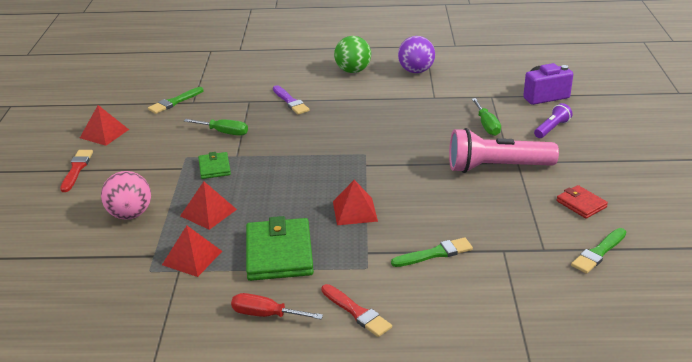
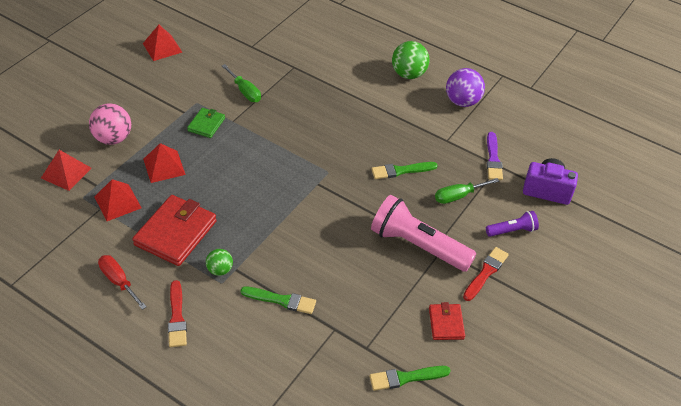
camera: 30 degrees right, 15 degrees up
(76, 169) = (115, 74): red brush -> red brush (486, 272)
(174, 102) = (238, 39): green brush -> green brush (401, 171)
(279, 253) = (176, 233): green wallet -> red wallet
(290, 102) = (324, 84): purple brush -> purple brush (493, 159)
(354, 211) = (264, 225): red pyramid -> red pyramid (66, 173)
(354, 259) = (220, 270): none -> green ball
(487, 125) = (458, 196): green screwdriver -> green screwdriver turned 45 degrees clockwise

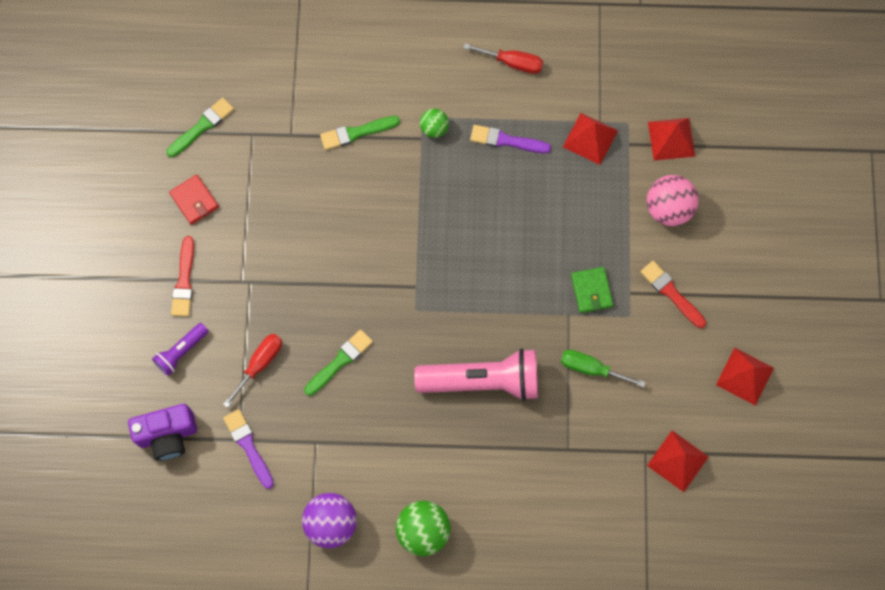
camera: 150 degrees right, 25 degrees up
(164, 166) = (585, 207): red pyramid -> red pyramid (677, 461)
(176, 233) = (506, 140): red wallet -> purple brush
(177, 317) = (434, 62): red brush -> red brush (671, 293)
(417, 245) = (267, 272): pink flashlight -> pink flashlight (483, 380)
(458, 196) = (260, 364): green screwdriver -> red screwdriver

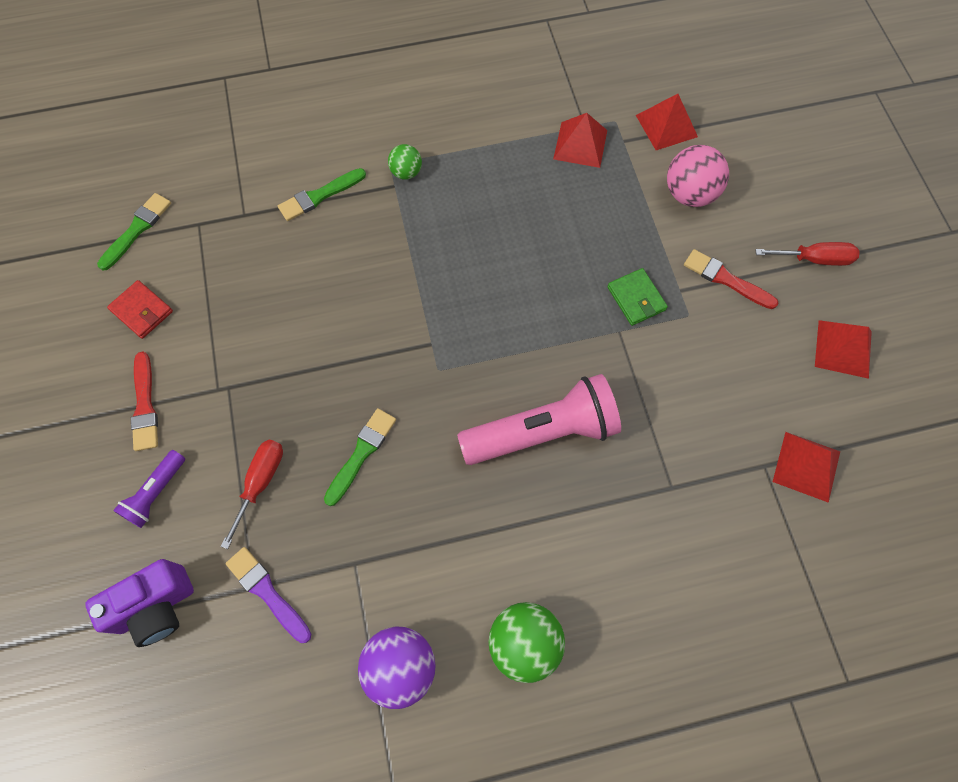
camera: 15 degrees left, 5 degrees down
(506, 140) = (490, 166): purple brush -> none
(512, 63) = (473, 91): red screwdriver -> red screwdriver (814, 259)
(591, 368) = (666, 385): green screwdriver -> none

